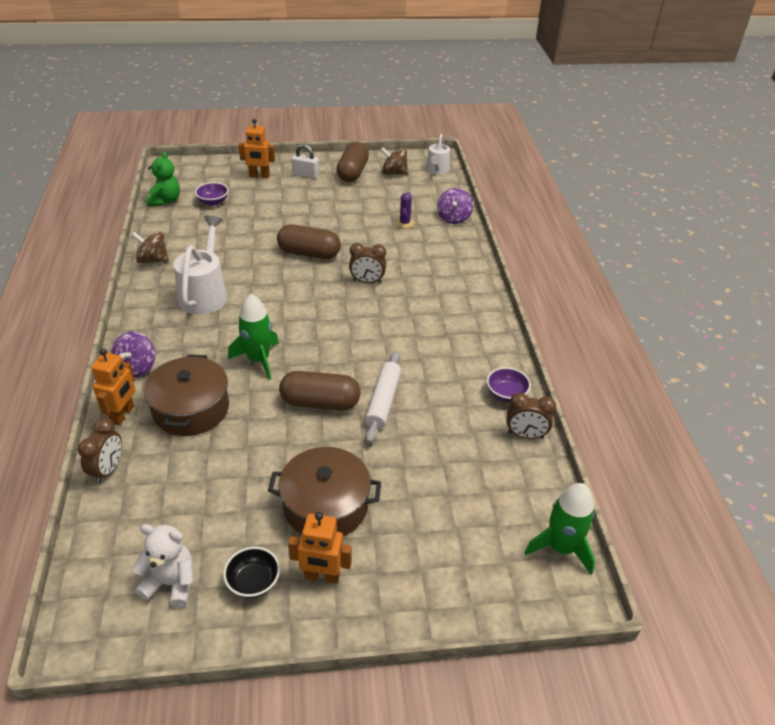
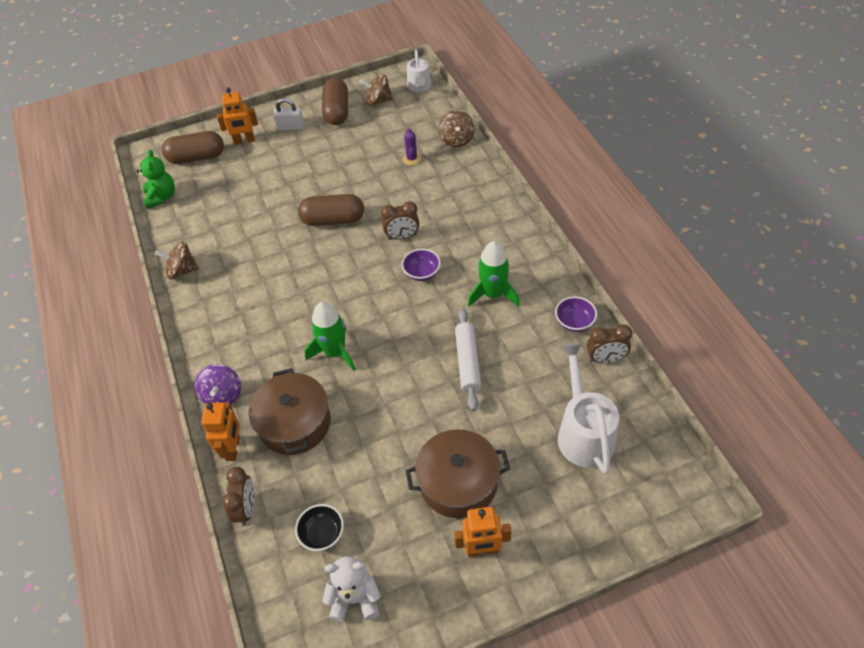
camera: 10 degrees left, 10 degrees up
(205, 293) = (251, 294): white watering can -> white watering can (583, 432)
(213, 202) = (211, 185): purple bowl -> purple bowl (422, 273)
(253, 582) = (426, 574): black bowl -> black bowl (322, 534)
(320, 402) = (411, 381): brown capsule -> brown capsule (197, 157)
(453, 218) = (457, 140): purple spinning top -> brown spinning top
(561, 547) = (672, 459): green rocket -> green rocket (493, 294)

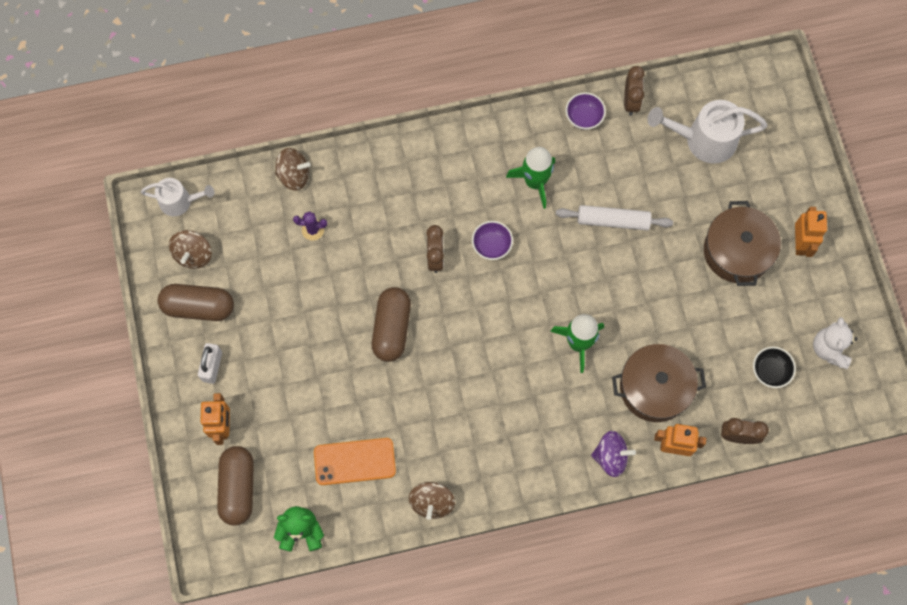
camera: 85 degrees left, 20 degrees up
(217, 217) = (354, 461): none -> orange phone

